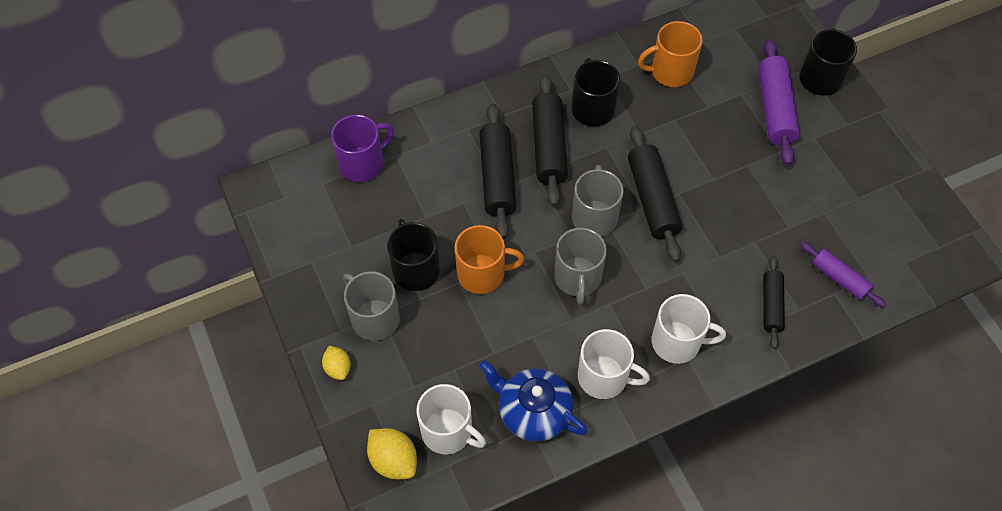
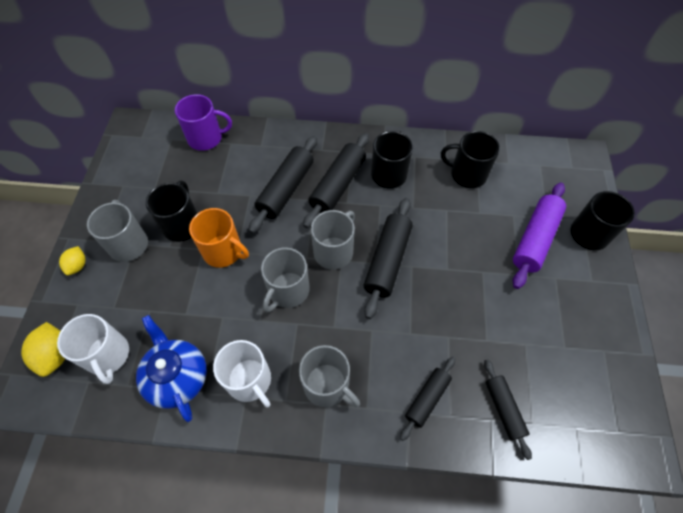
camera: 30 degrees right, 0 degrees up
(670, 71) = (467, 174): orange mug -> black mug
(677, 342) = (327, 385): white mug -> grey mug
(839, 278) = (503, 409): purple rolling pin -> black rolling pin

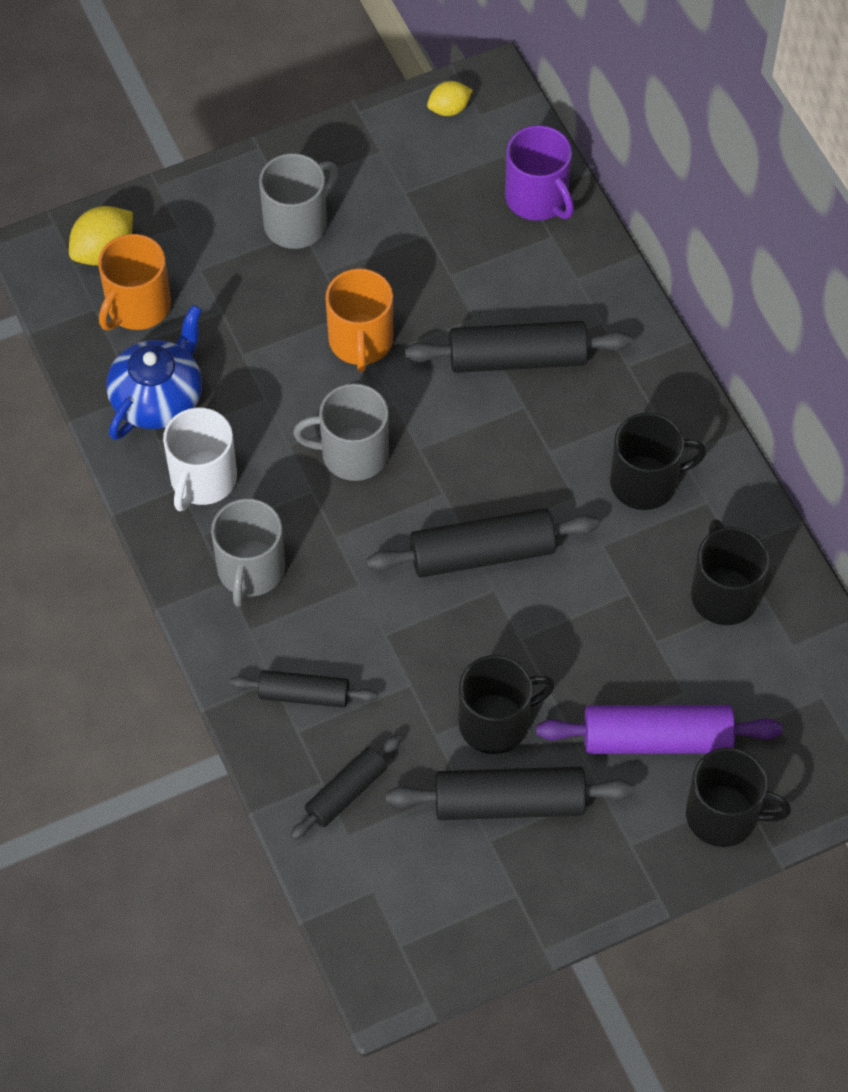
camera: 60 degrees right, 0 degrees up
(78, 266) = (228, 188): yellow lemon -> yellow lemon (449, 109)
(108, 355) = (137, 306): white mug -> orange mug
(182, 225) = (368, 265): black mug -> black mug (496, 722)
(334, 251) = (452, 478): grey mug -> none
(338, 185) = (572, 423): black rolling pin -> black rolling pin (509, 803)

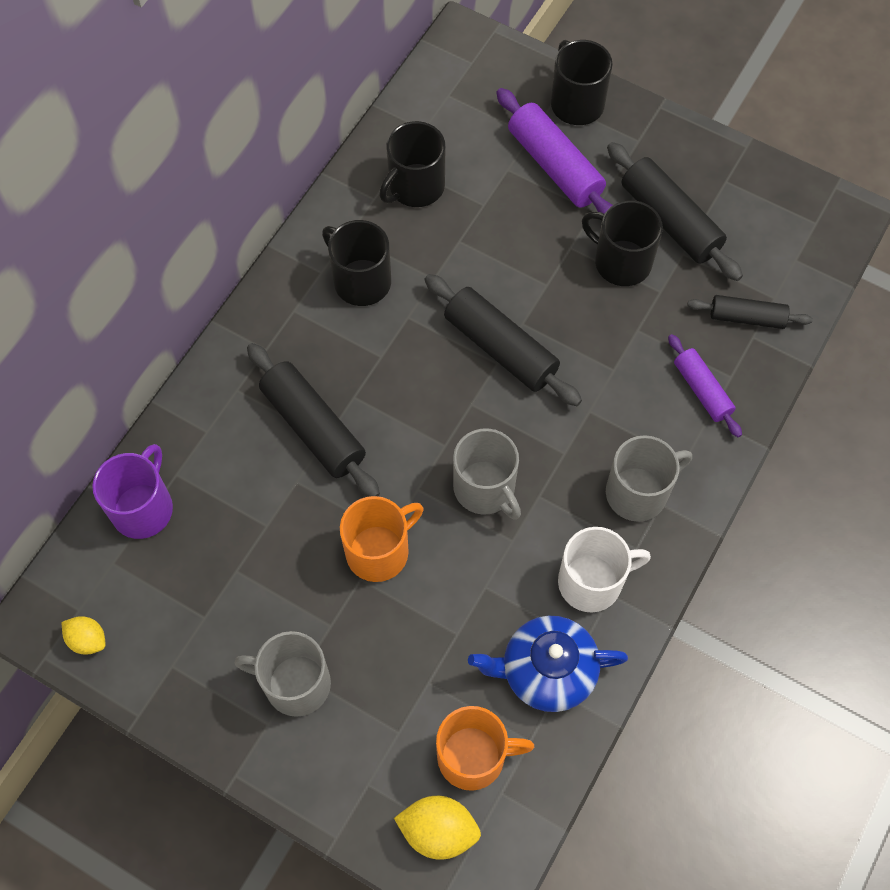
camera: 125 degrees left, 5 degrees up
(304, 695) = (702, 390): black rolling pin -> purple rolling pin

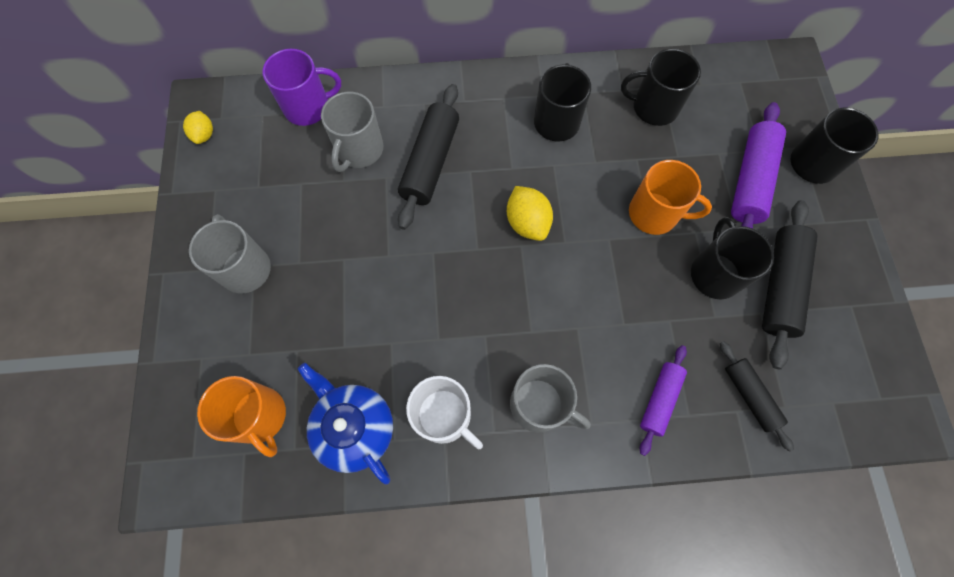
camera: 55 degrees right, 5 degrees up
(379, 551) = (371, 258): orange mug -> orange mug (654, 214)
(438, 831) = (192, 427): yellow lemon -> yellow lemon (527, 222)
(485, 488) = (464, 296): grey mug -> grey mug (359, 150)
(500, 348) = (578, 237): black rolling pin -> none

